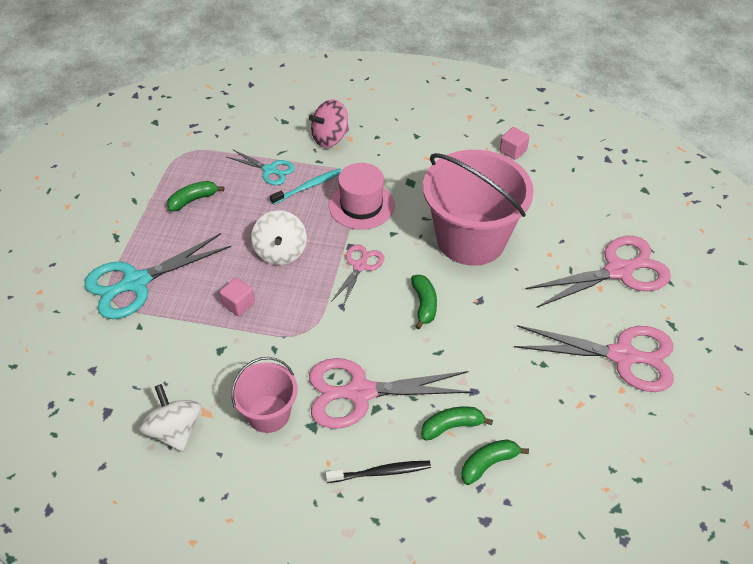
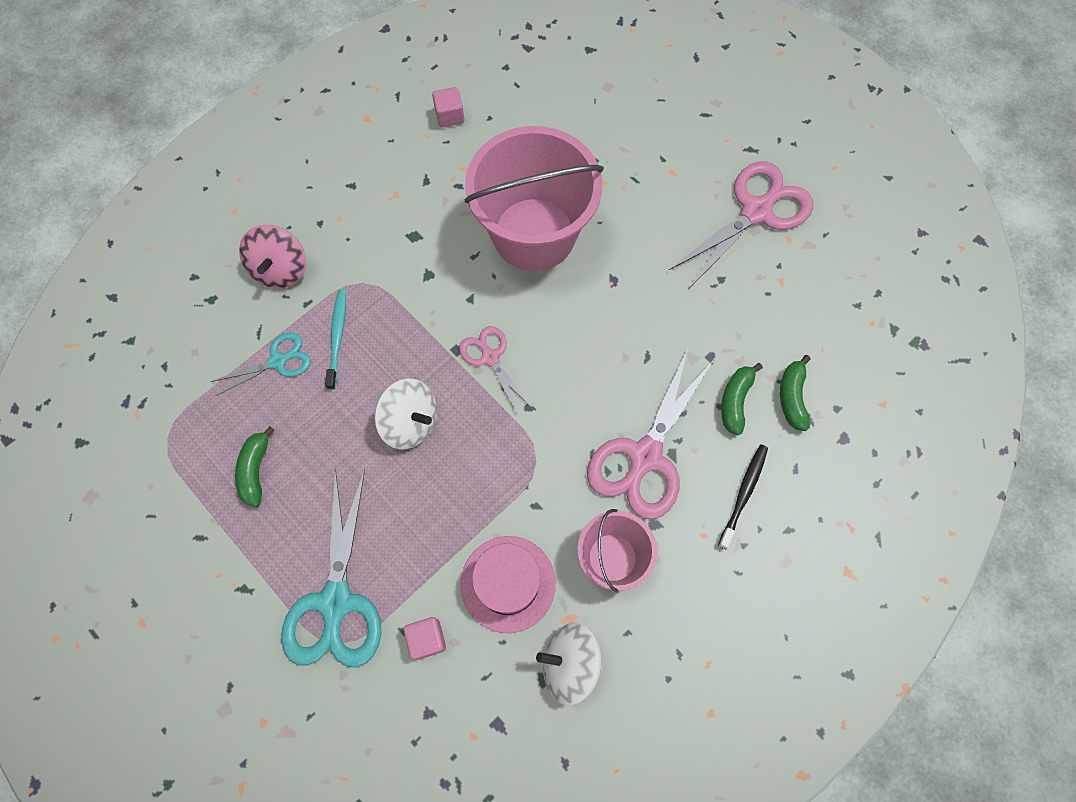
camera: 55 degrees left, 20 degrees up
(239, 304) = (451, 507): pink cube -> pink cube (427, 639)
(361, 205) = (408, 303): pink hat -> pink hat (508, 583)
(424, 304) = (582, 331): green banana -> none
(618, 271) = (665, 143): pink scissors -> none

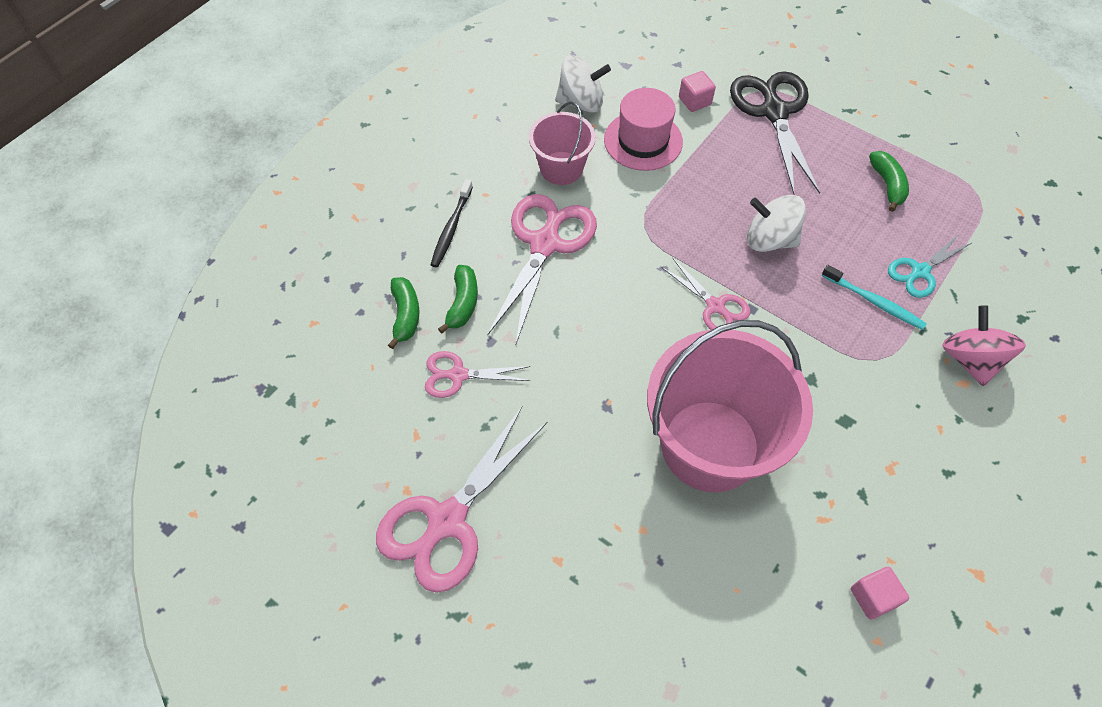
camera: 170 degrees right, 10 degrees down
(336, 601) = (774, 112): turquoise scissors -> black scissors
(337, 337) = (875, 302): turquoise toothbrush -> turquoise toothbrush turned 45 degrees counterclockwise
(742, 328) = (458, 375): none -> pink scissors

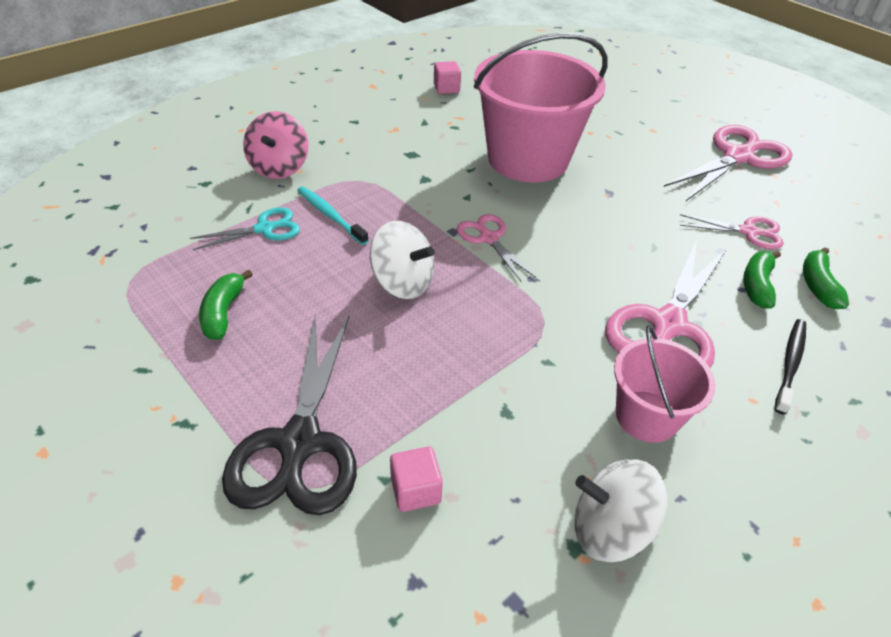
camera: 170 degrees left, 15 degrees down
(643, 141) = (519, 435): pink hat -> none

